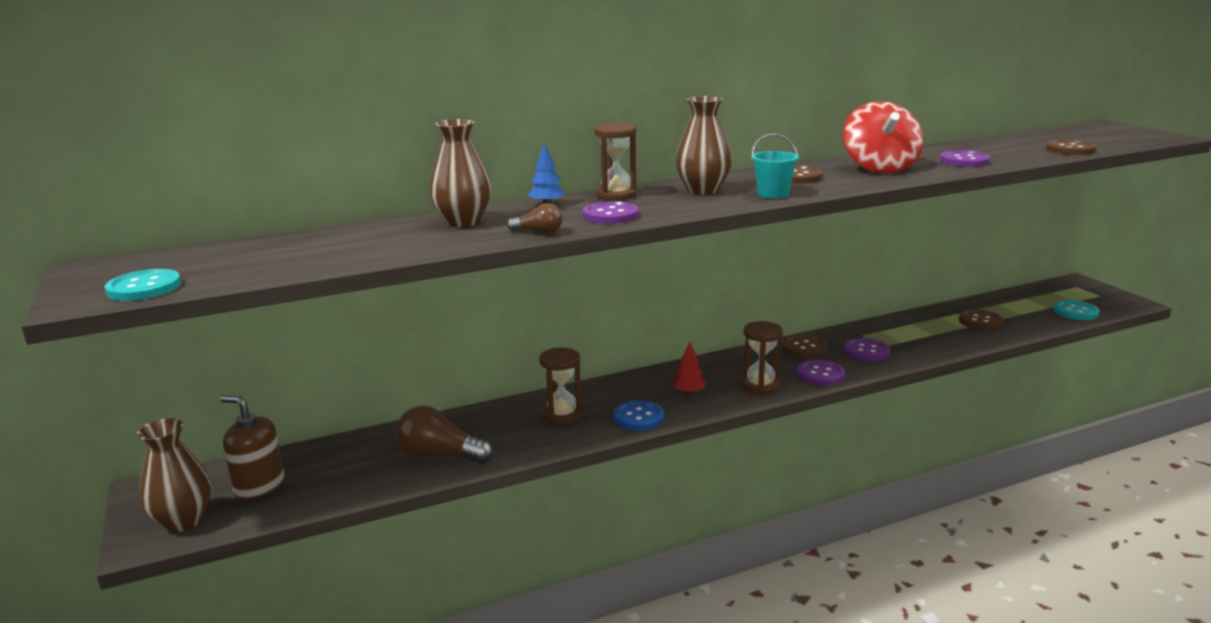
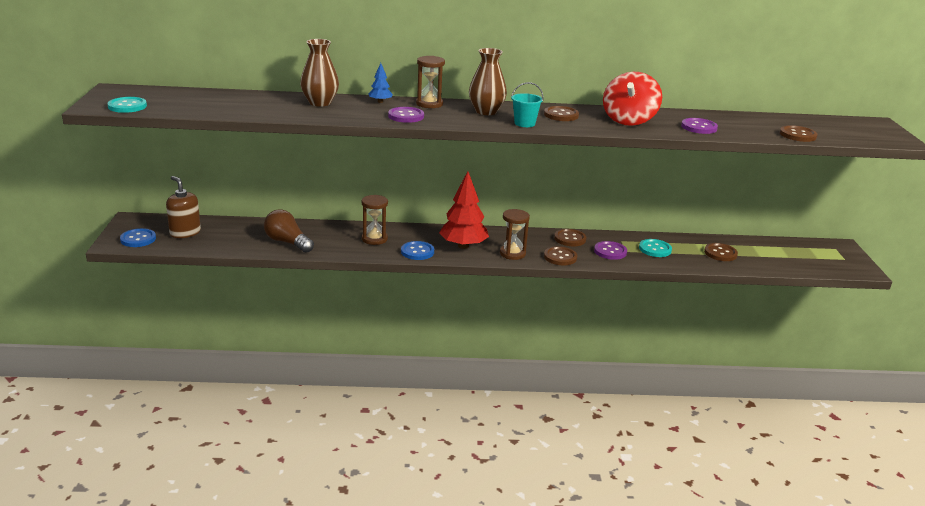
camera: 20 degrees right, 5 degrees up
(183, 521) = (138, 239): brown vase -> blue button
(538, 232) = (351, 118): brown light bulb -> none
(689, 392) = (463, 246): red tree -> red tree, size x2.12
(820, 374) = (560, 257): purple button -> brown button
(1075, 312) = (805, 265): turquoise button -> turquoise button (655, 249)

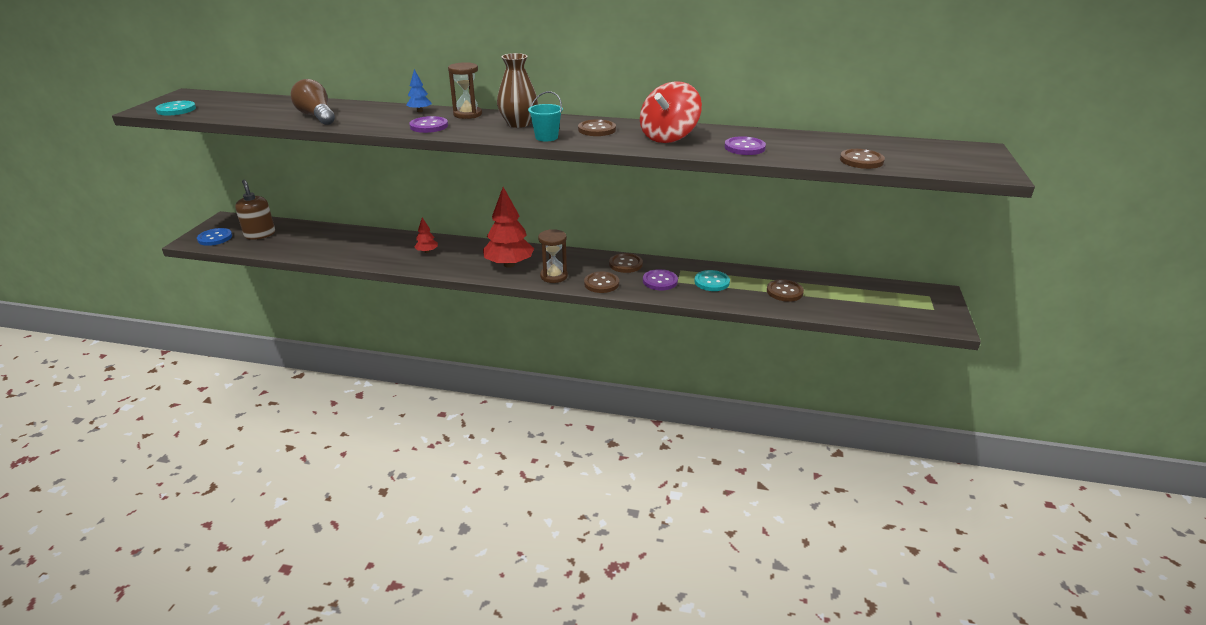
camera: 15 degrees right, 5 degrees up
(287, 242) = (343, 249): brown light bulb -> brown light bulb (317, 116)
(320, 103) = (359, 111): brown vase -> none
(374, 239) = (427, 251): brown hourglass -> red tree
(417, 252) = (459, 267): blue button -> none

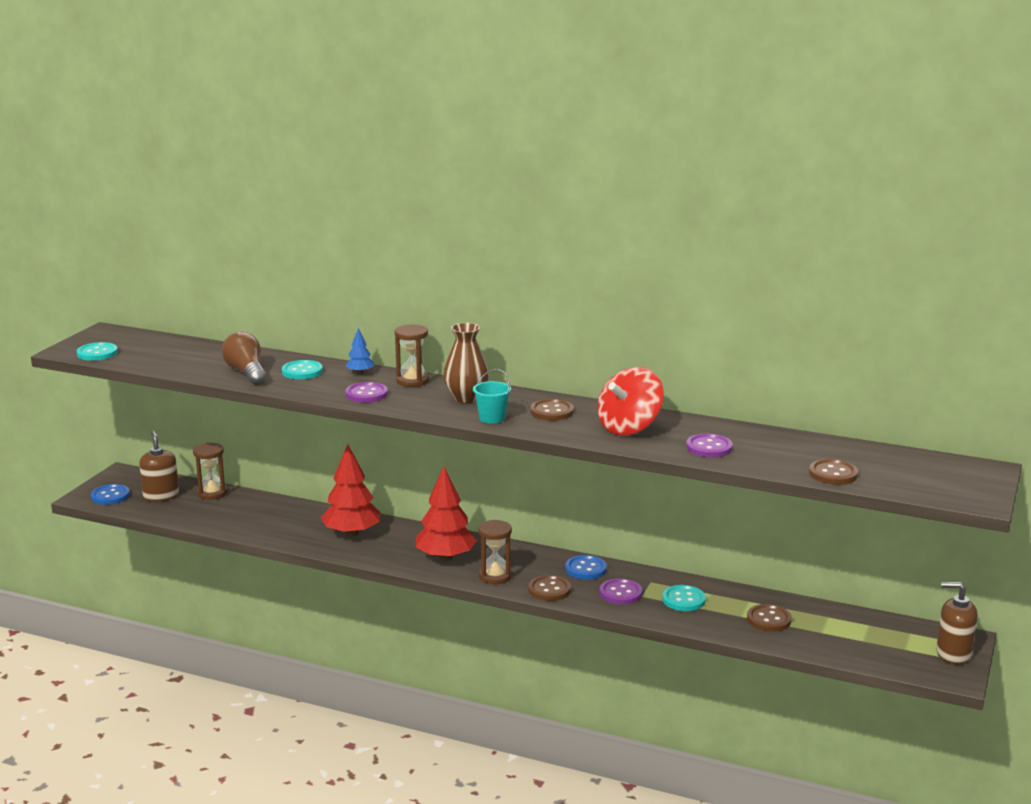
camera: 10 degrees right, 10 degrees down
(304, 229) = (212, 493): none -> brown hourglass
(368, 113) = (302, 371): none -> turquoise button
(427, 251) = (352, 533): red tree -> red tree, size x2.12
(625, 264) = (585, 569): brown button -> blue button
(937, 306) = (953, 654): none -> brown soap dispenser

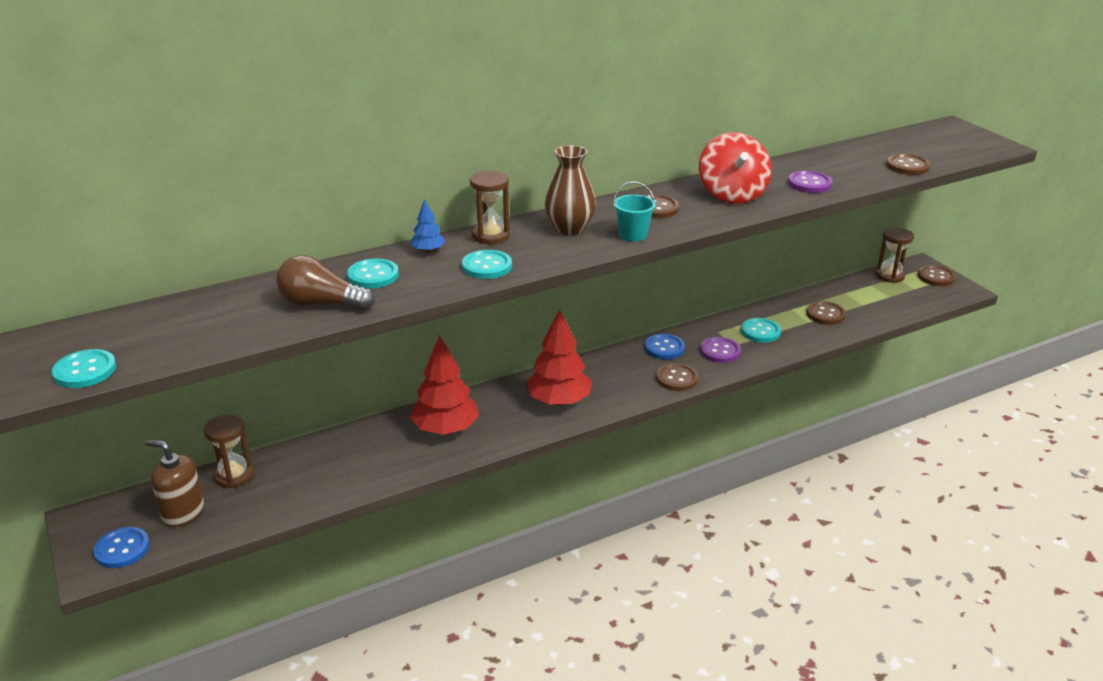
camera: 50 degrees left, 10 degrees up
(366, 394) = (487, 266): purple button -> turquoise button
(495, 576) = (622, 392): brown hourglass -> brown hourglass (890, 276)
(953, 654) = (936, 277): brown soap dispenser -> brown button

